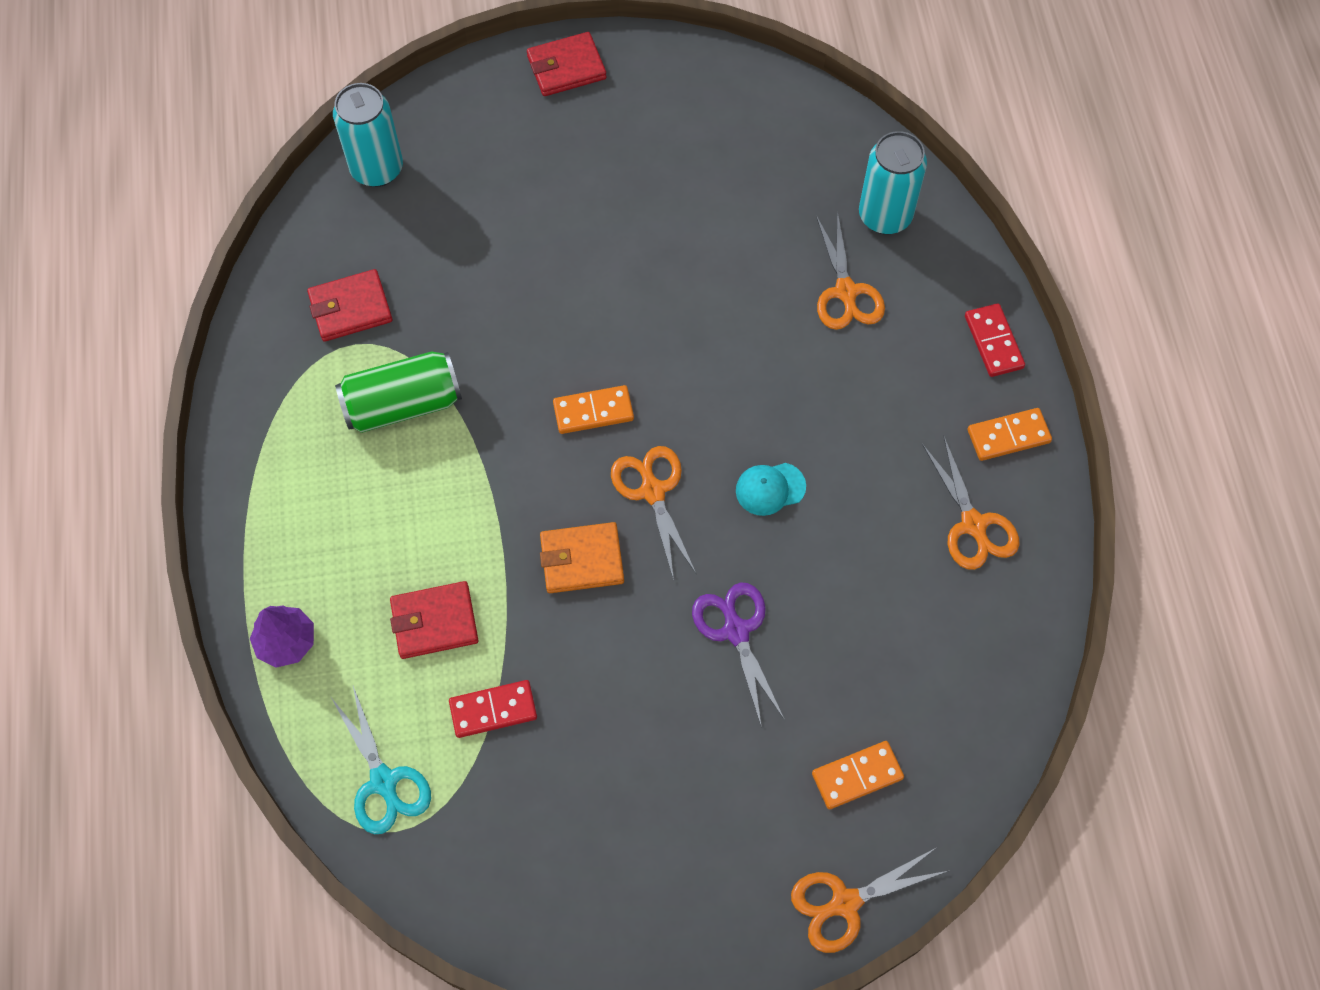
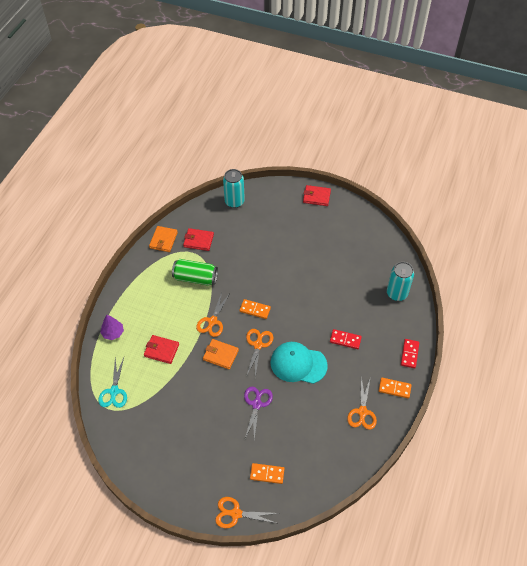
camera: 30 degrees right, 10 degrees down
(262, 348) = (163, 240): none -> orange wallet
(493, 710) = (162, 387): red domino -> red domino (345, 340)
(770, 489) = (298, 364): turquoise cap -> turquoise cap, size x2.06
(846, 292) = (366, 312): orange scissors -> orange scissors (212, 321)

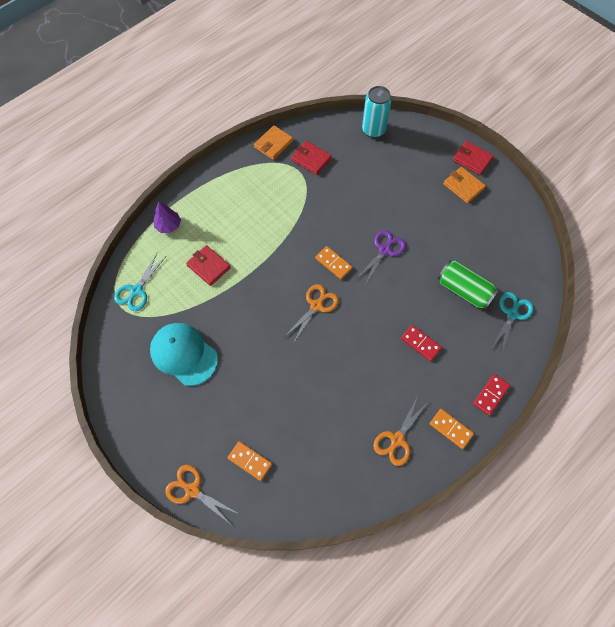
camera: 25 degrees right, 10 degrees up
(195, 278) = (286, 200): green can -> green can (464, 290)
(212, 321) = (279, 257): orange scissors -> none
(220, 355) = (269, 299): orange wallet -> orange wallet (463, 186)
(256, 404) = (280, 374): purple scissors -> purple scissors (385, 250)
(298, 364) = (350, 348): turquoise cap -> turquoise cap (183, 354)
(397, 293) = (512, 314): turquoise can -> turquoise scissors

